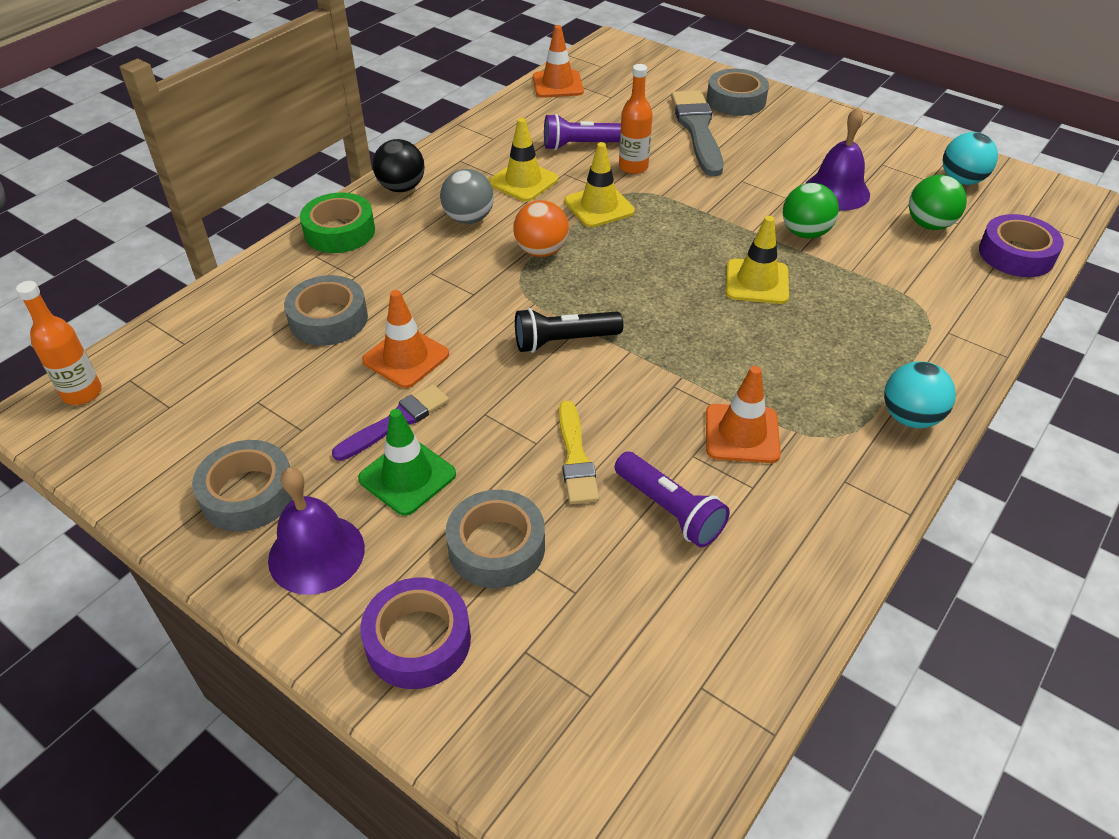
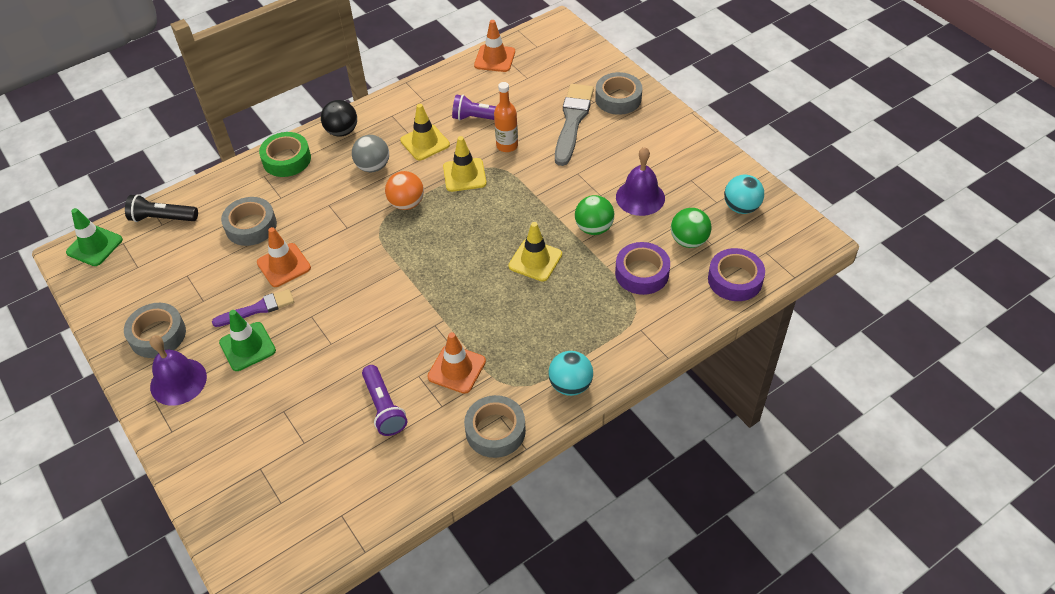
camera: 20 degrees right, 5 degrees up
(82, 393) = (94, 246): orange bottle -> green traffic cone
(418, 640) = (208, 446): purple tape -> purple tape (642, 273)
(496, 547) = (275, 403): grey tape -> grey tape (495, 431)
(564, 341) = (384, 276): black flashlight -> black flashlight (162, 218)
(575, 458) = (348, 359): yellow brush -> none

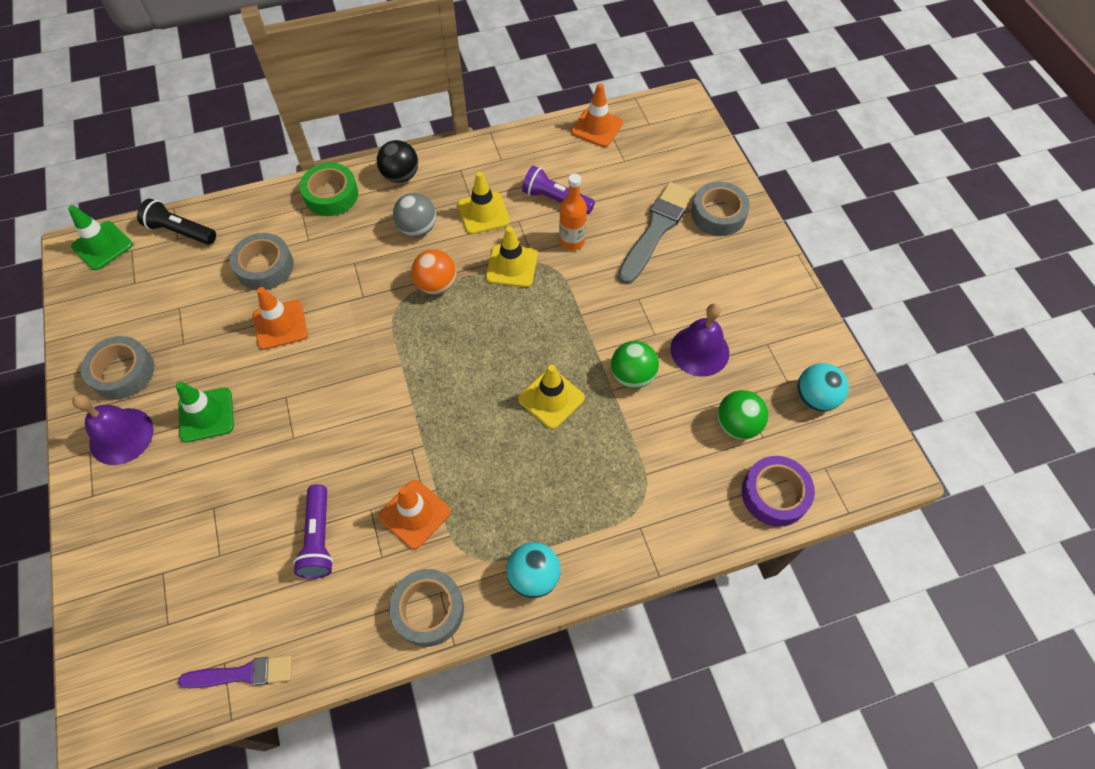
camera: 15 degrees right, 10 degrees up
(257, 309) = (234, 371): purple brush -> purple brush (243, 674)
(642, 273) = (667, 452): purple tape -> none

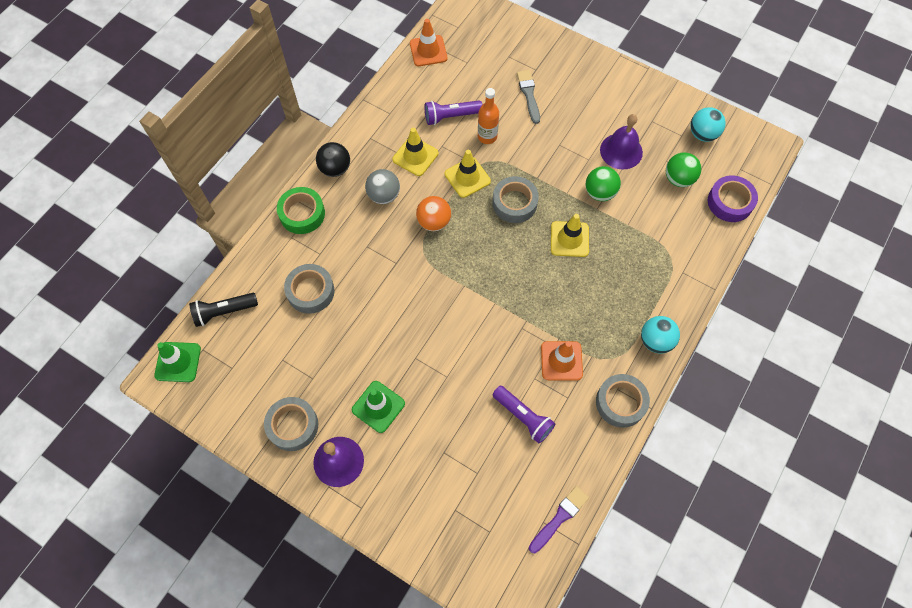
camera: 40 degrees left, 5 degrees up
(280, 325) = (363, 319): orange traffic cone -> none
(656, 229) = (529, 94): grey brush -> grey brush, size x0.62
(718, 214) = (554, 60): grey tape -> grey tape (514, 203)

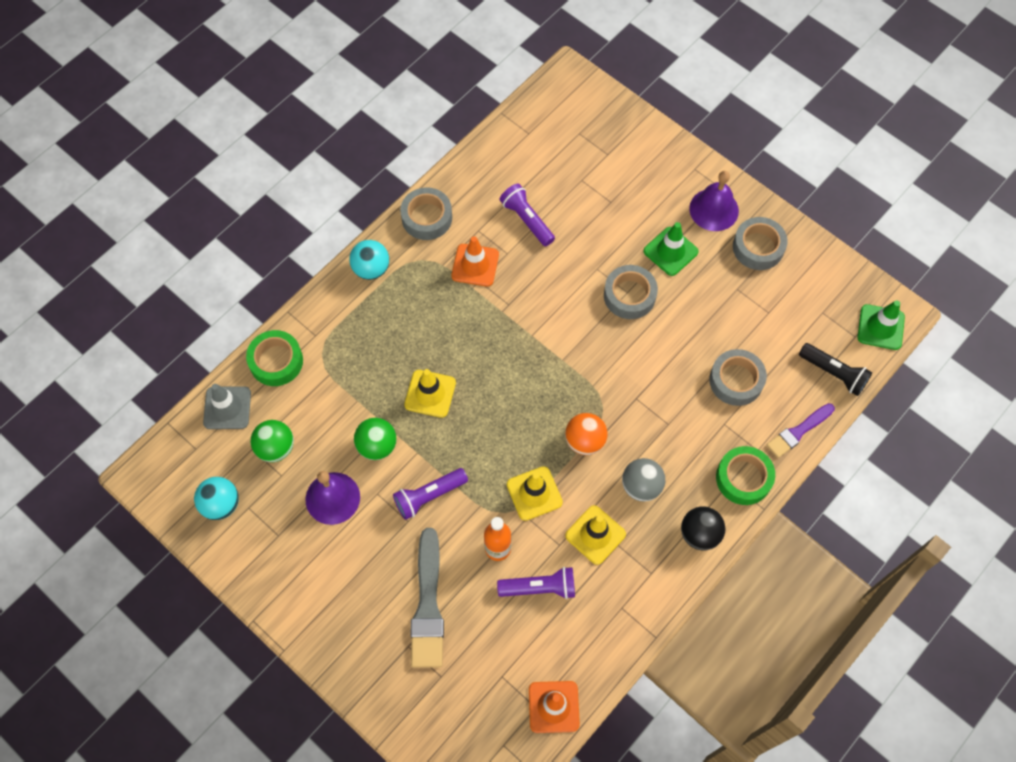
camera: 170 degrees left, 0 degrees up
(224, 312) = (833, 373): black flashlight -> black flashlight turned 45 degrees clockwise
(514, 203) = (483, 449): grey tape -> grey tape (629, 295)
(529, 94) = (428, 605): grey brush -> grey brush, size x1.61
(548, 163) = (429, 496): none -> purple flashlight
(559, 518) = (513, 134): purple brush -> purple brush (798, 431)
(706, 245) = (276, 361): none -> green tape
(730, 202) = (227, 408): purple tape -> grey traffic cone

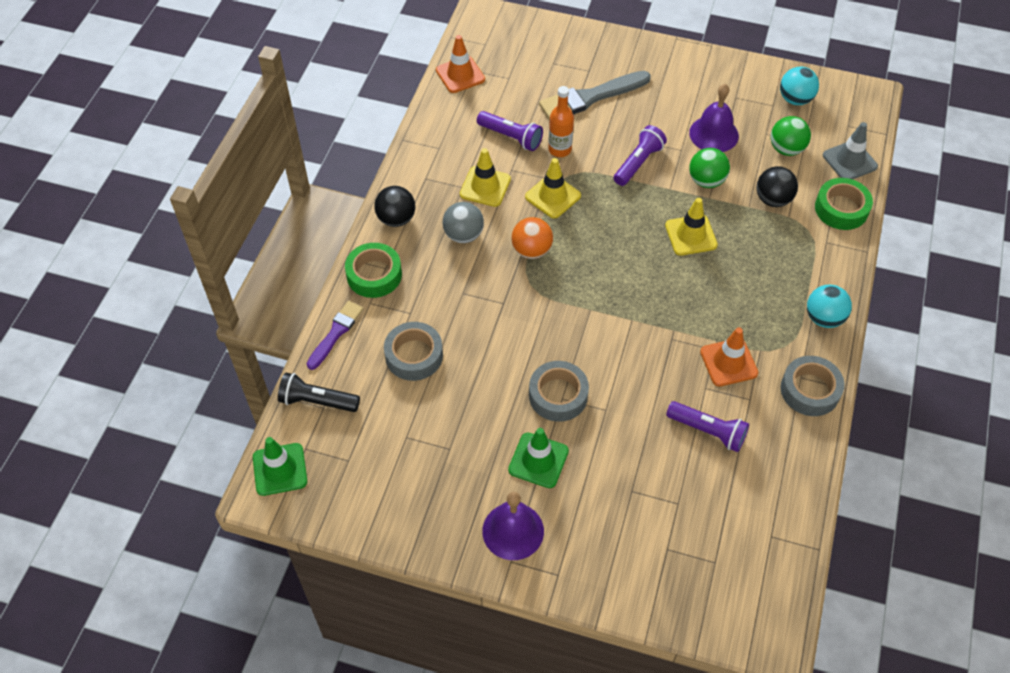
camera: 155 degrees right, 10 degrees down
(330, 398) = (773, 199): none -> black ball
(428, 605) = (590, 97): grey brush -> grey brush turned 90 degrees counterclockwise
(539, 588) = (511, 137): purple flashlight -> purple flashlight turned 120 degrees counterclockwise
(758, 247) = (444, 505): grey tape -> none

